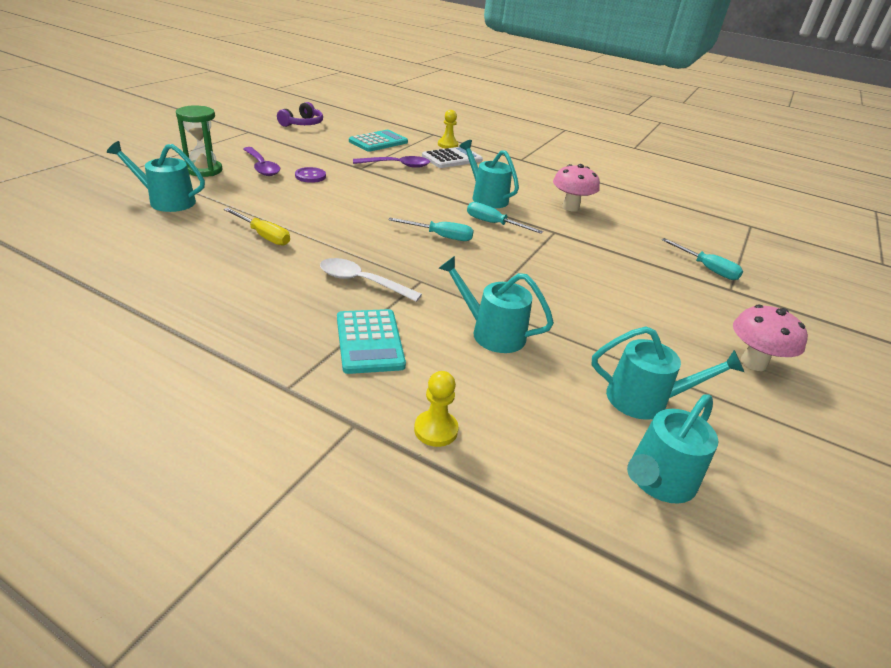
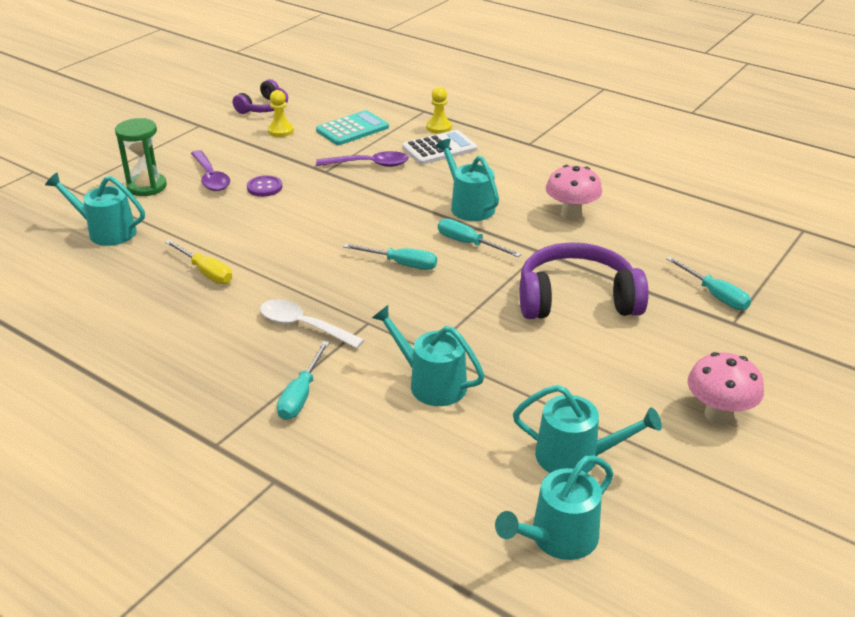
camera: 10 degrees right, 0 degrees up
(369, 341) = (301, 395): turquoise calculator -> turquoise screwdriver
(436, 430) = (350, 486): yellow pawn -> yellow pawn (280, 131)
(597, 268) = (576, 299): none -> purple headphones

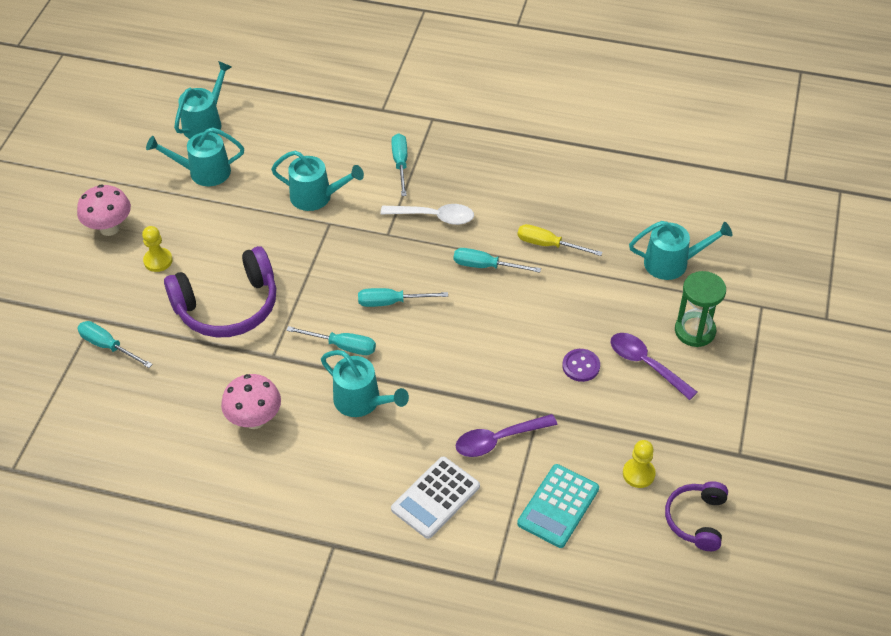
camera: 160 degrees right, 15 degrees up
(285, 270) = (485, 266): none -> turquoise screwdriver
(439, 127) = (456, 546): yellow pawn -> yellow pawn (158, 261)

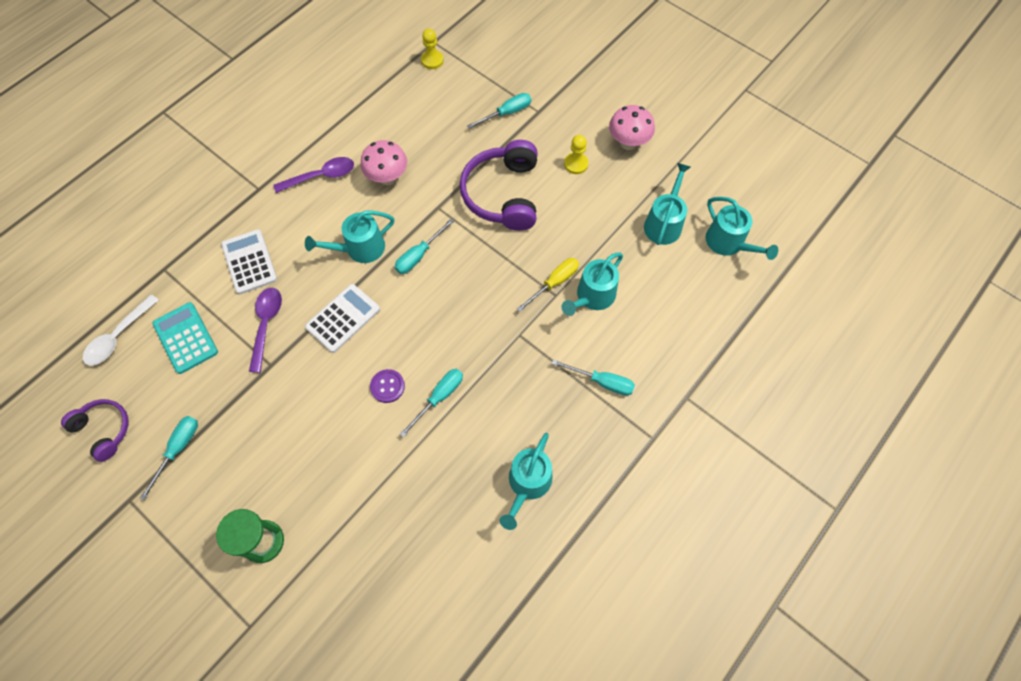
camera: 115 degrees right, 15 degrees up
(391, 302) = (442, 307): turquoise screwdriver -> turquoise screwdriver (178, 449)
(434, 217) = (520, 381): white spoon -> white spoon (118, 336)
(451, 377) = (343, 318): none -> white calculator
(548, 245) = (434, 464): yellow screwdriver -> yellow screwdriver (554, 283)
(581, 366) = (291, 421): purple button -> purple button (387, 386)
(638, 474) = (169, 410): yellow pawn -> yellow pawn (432, 60)
(646, 364) = (258, 476): purple spoon -> purple spoon (321, 176)
(672, 263) = (348, 570): turquoise watering can -> turquoise watering can (527, 483)

